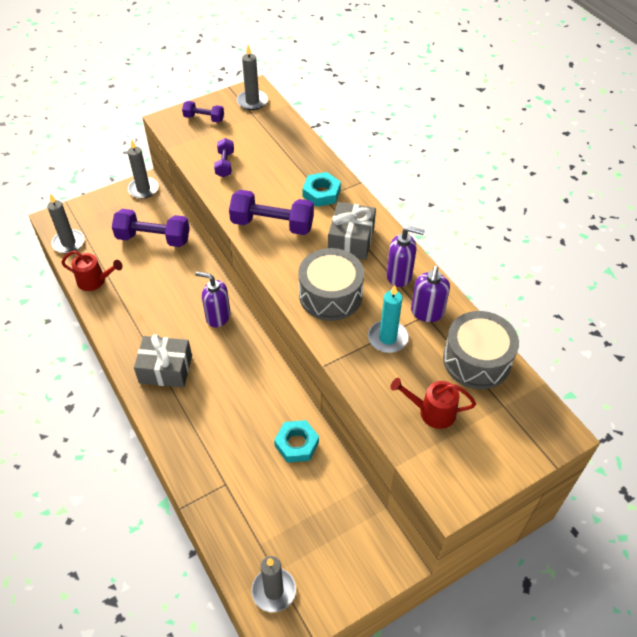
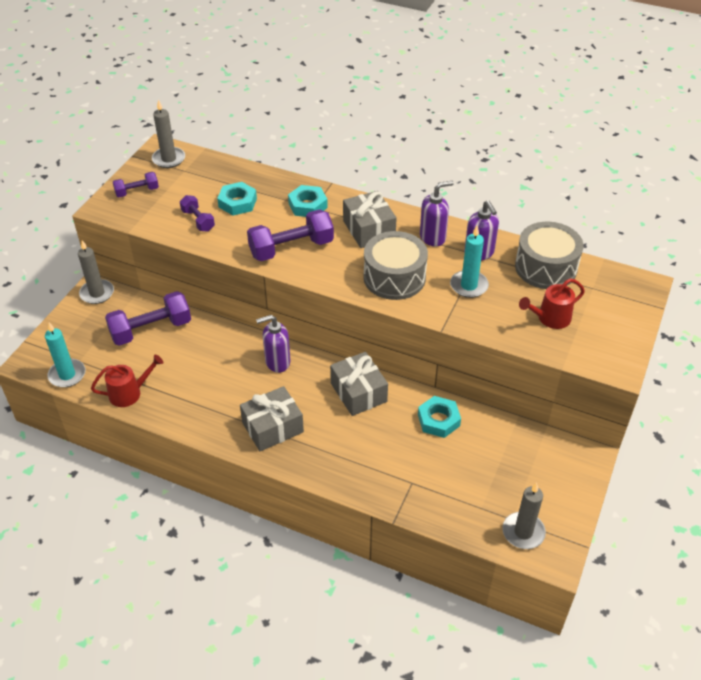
camera: 35 degrees left, 5 degrees down
(68, 243) = (67, 375): grey candle -> turquoise candle
(255, 380) = (358, 392): none -> grey gift
(268, 163) = (237, 202): none -> turquoise nut

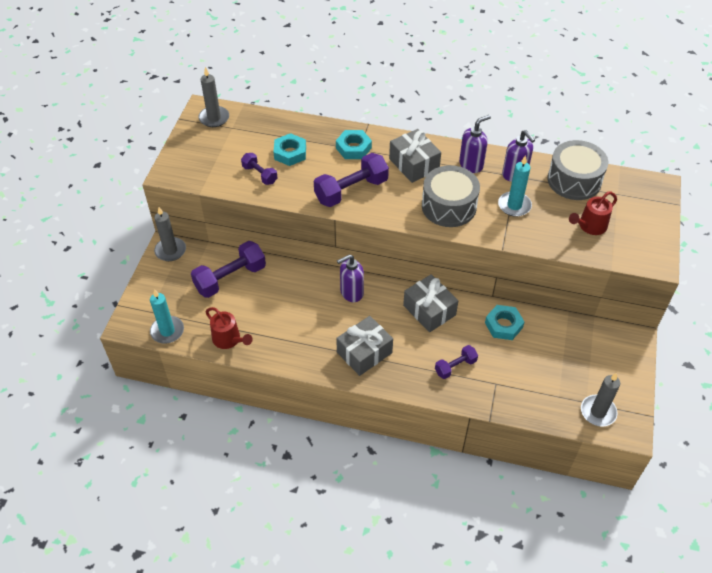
camera: 10 degrees left, 5 degrees up
(129, 393) = (229, 340): red watering can -> red watering can turned 75 degrees clockwise
(137, 192) = (195, 153): purple dumbbell -> purple dumbbell (455, 367)

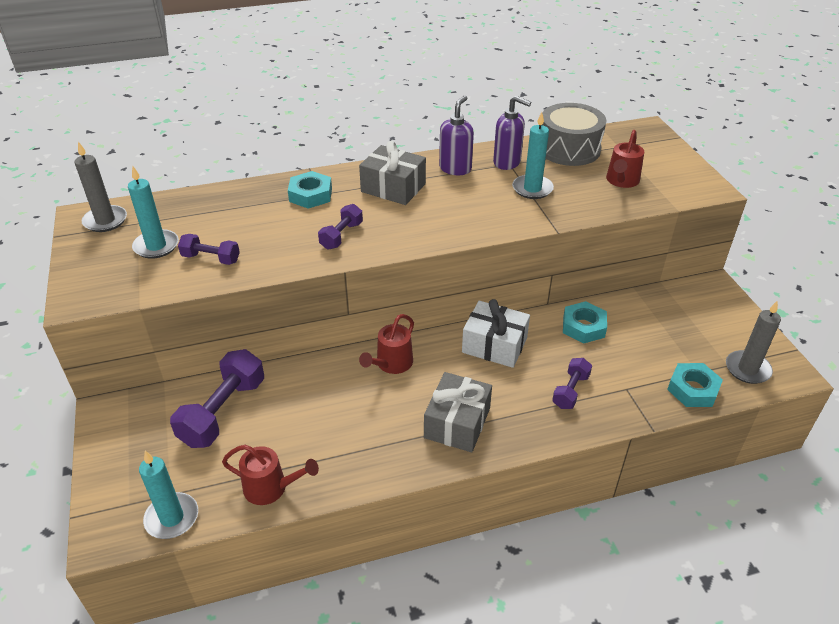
camera: 30 degrees left, 10 degrees down
(170, 250) = (114, 413): grey candle -> none
(233, 151) = (156, 246): none -> turquoise candle
(290, 153) = (235, 224): turquoise nut -> turquoise nut (693, 389)
(351, 191) = (341, 236): purple dumbbell -> purple dumbbell, size x0.56
(351, 292) = (391, 364): purple soap dispenser -> red watering can
(429, 310) = (494, 345): grey gift -> white gift
(449, 206) = (465, 213): grey drum -> none

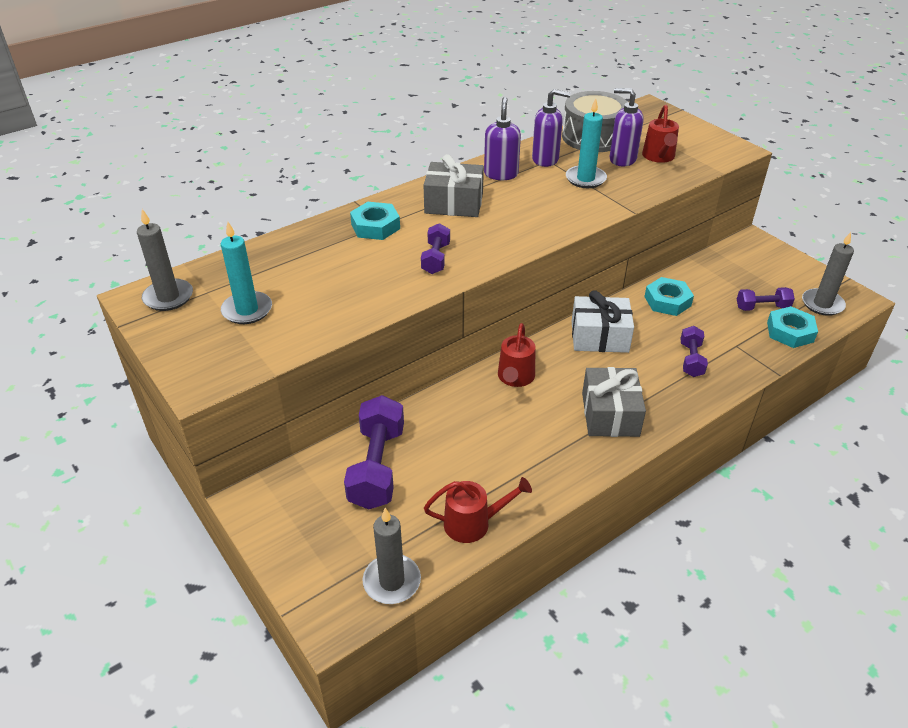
camera: 20 degrees left, 0 degrees up
(172, 518) = (392, 581): turquoise candle -> grey candle
(211, 258) = (317, 309): purple dumbbell -> purple dumbbell (762, 307)
(582, 176) = (622, 159): none -> purple soap dispenser

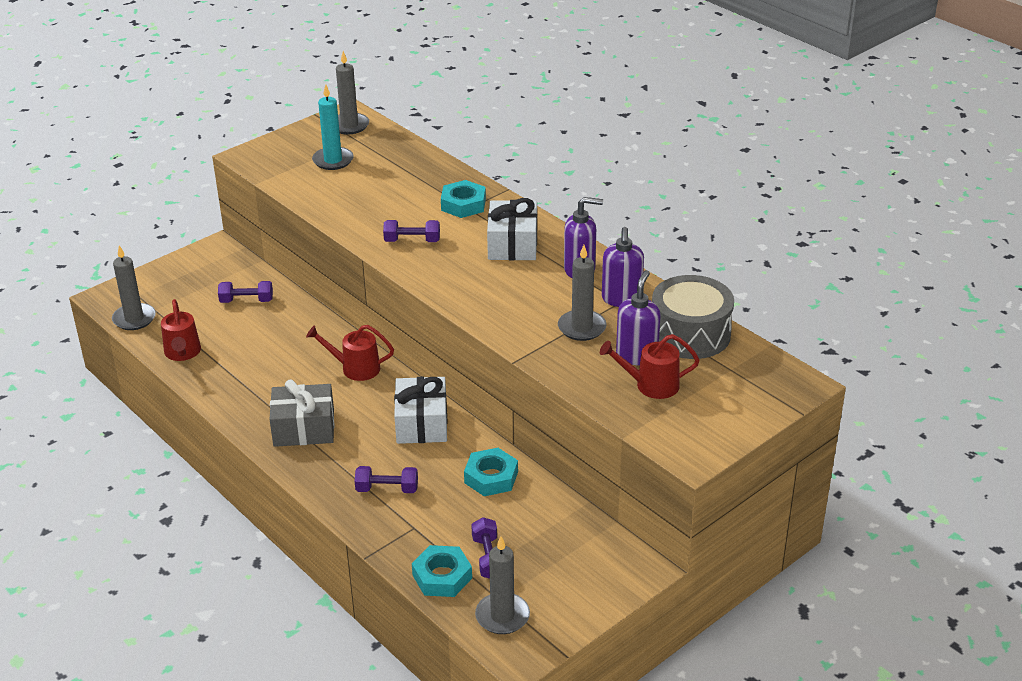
camera: 85 degrees right, 5 degrees down
(377, 466) = (246, 301): purple dumbbell -> purple dumbbell, size x0.56
(454, 203) = (512, 244): grey gift -> white gift
(585, 179) = (582, 328): turquoise candle -> grey candle

